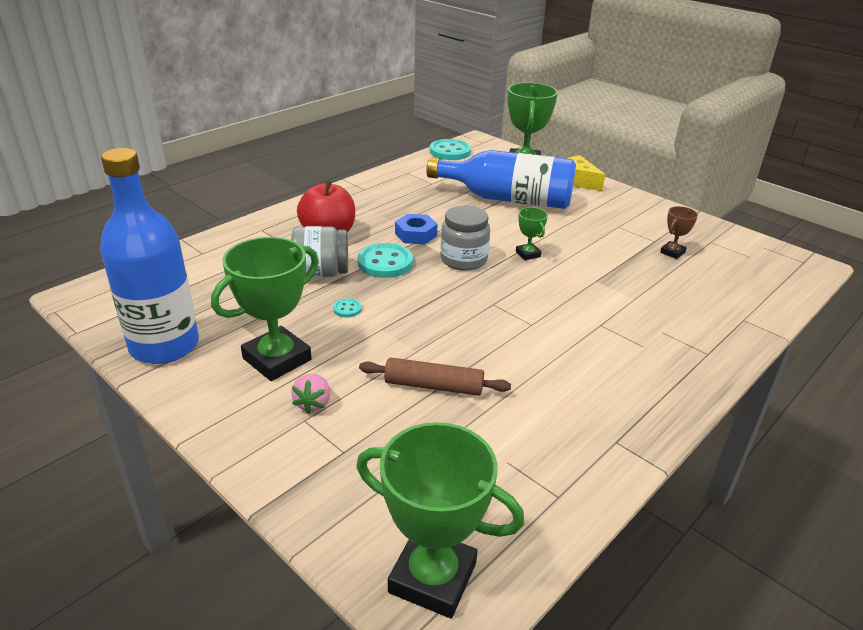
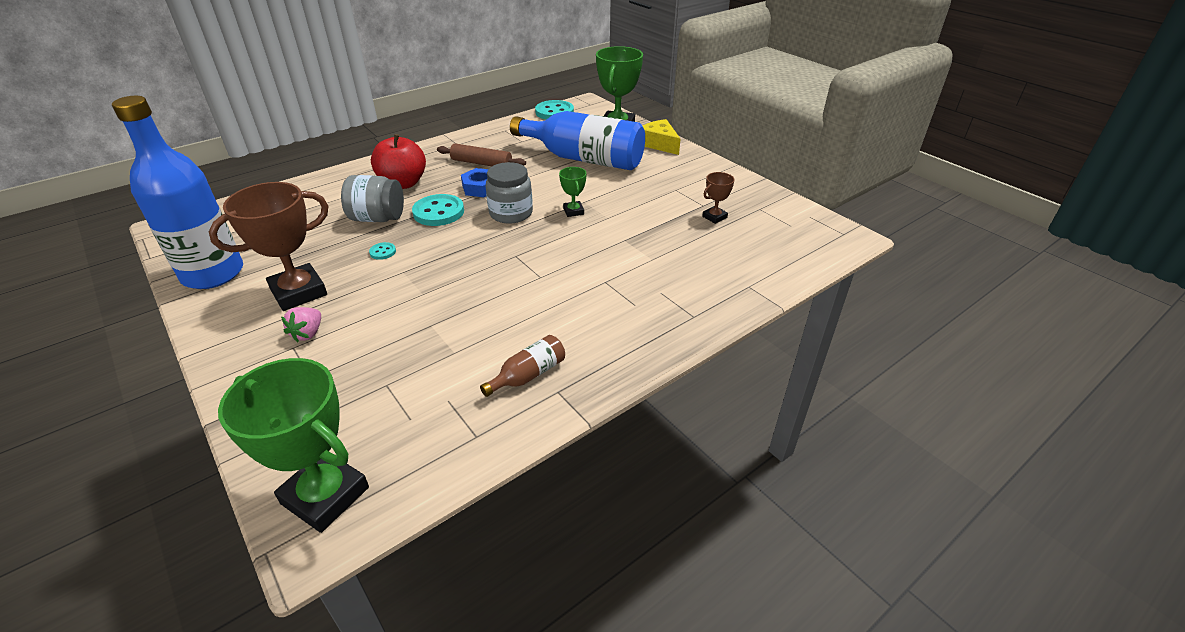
camera: 10 degrees right, 5 degrees up
(277, 359) = (299, 292): green trophy -> brown trophy
(434, 386) = (420, 326): brown rolling pin -> brown rolling pin (481, 163)
(577, 427) = (528, 375): none -> brown bottle

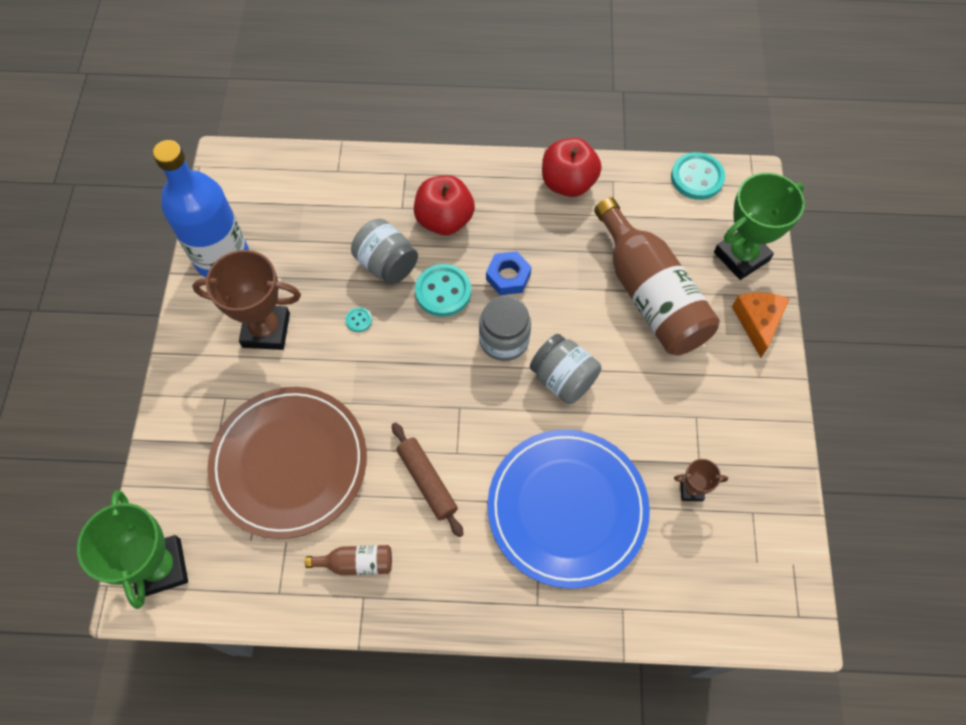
camera: 40 degrees right, 25 degrees up
(308, 333) = (243, 389): pink strawberry -> none
(400, 352) = (289, 463): none -> brown plate
(476, 140) = (568, 183): none -> red apple
(481, 163) = (541, 232): brown rolling pin -> brown rolling pin (427, 481)
(573, 211) = (563, 379): green trophy -> grey jar
(584, 159) = (650, 294): blue bottle -> brown bottle
(651, 262) = (567, 508): none -> blue plate
(659, 144) = (758, 322): yellow cheese -> orange cheese

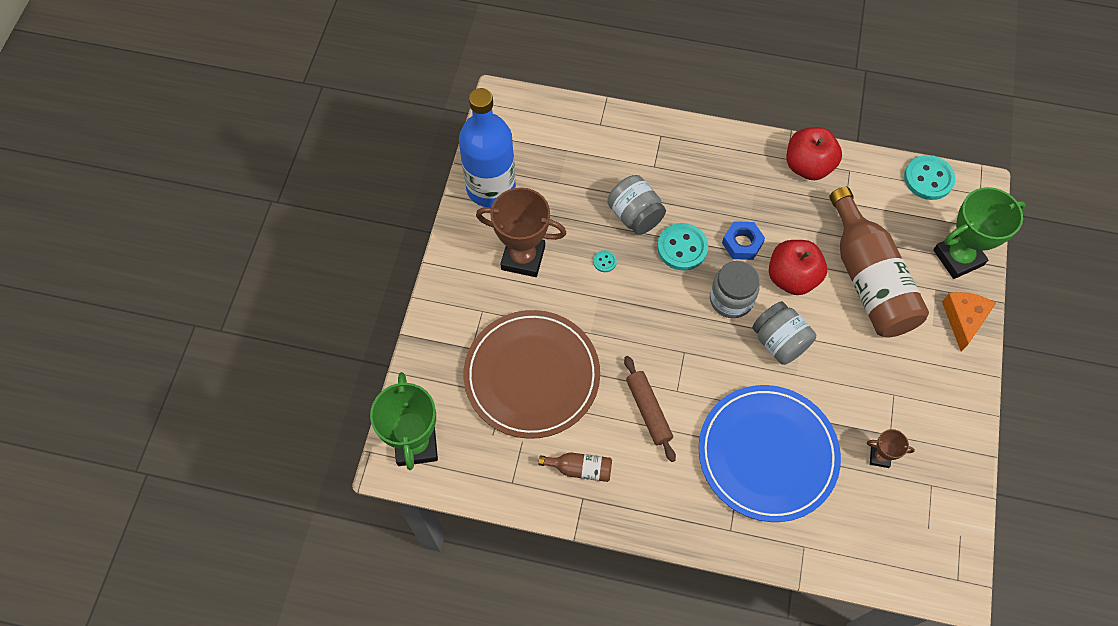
camera: 10 degrees right, 0 degrees up
(444, 220) = (691, 183): red apple -> red apple (792, 278)

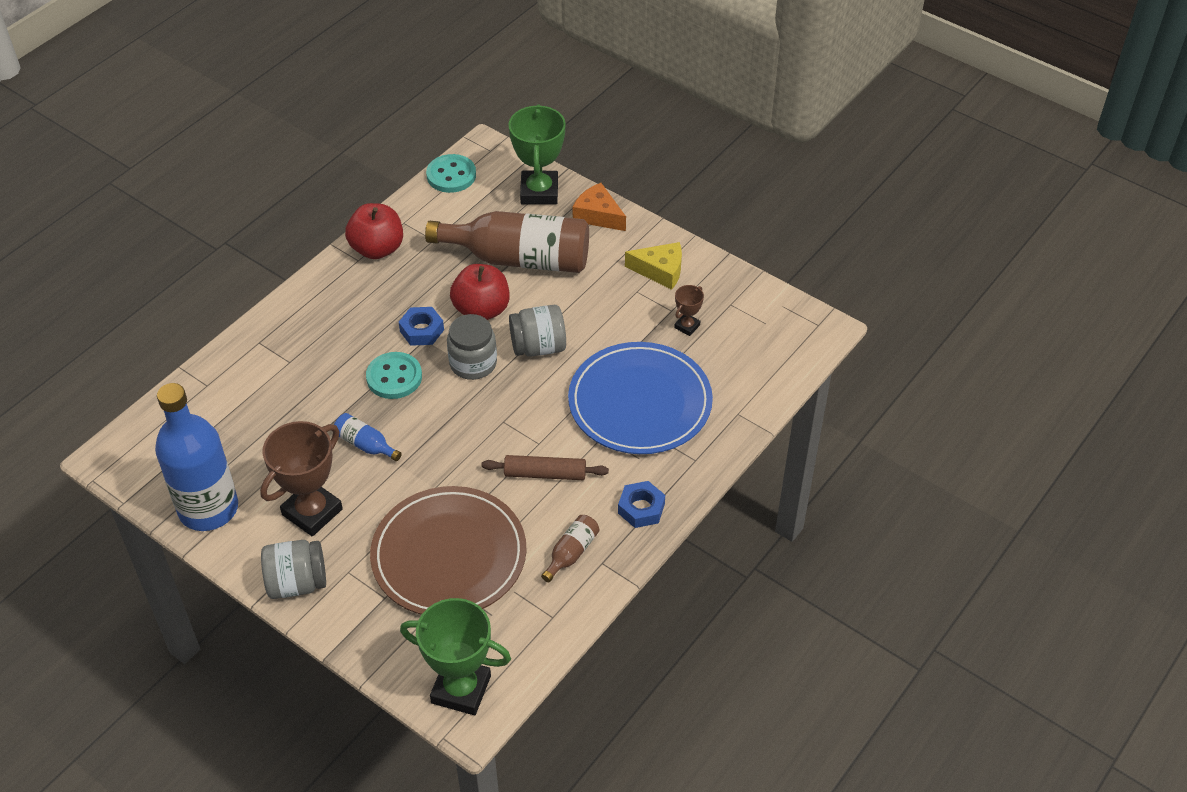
camera: 65 degrees left, 15 degrees down
(604, 262) = (365, 444): turquoise button -> blue bottle
(635, 215) = (332, 399): grey jar -> grey jar (297, 583)
(654, 506) = (641, 508): none -> blue nut
(931, 404) = (660, 271): none -> yellow cheese

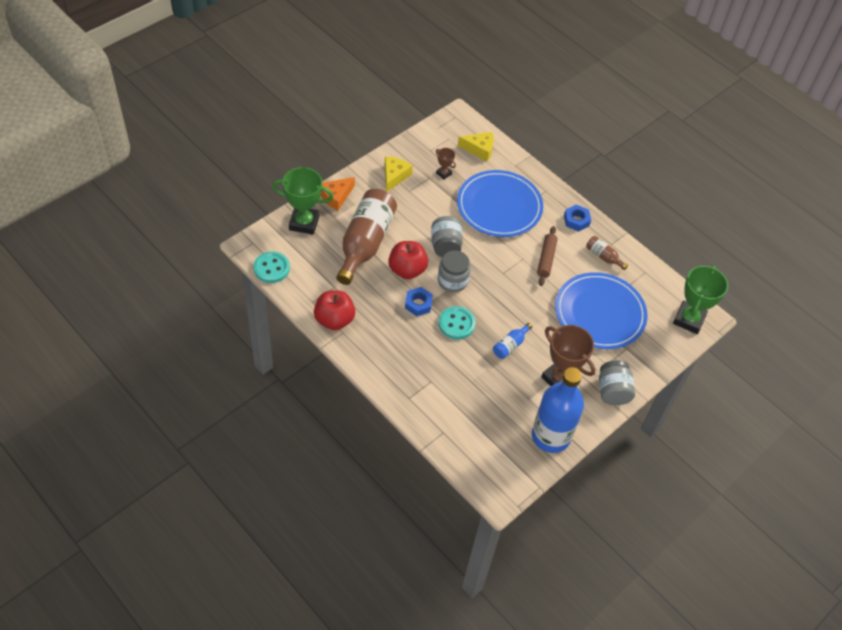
camera: 85 degrees left, 5 degrees up
(449, 555) = (599, 313): brown plate -> blue plate
(757, 364) = (479, 149): none -> yellow cheese

